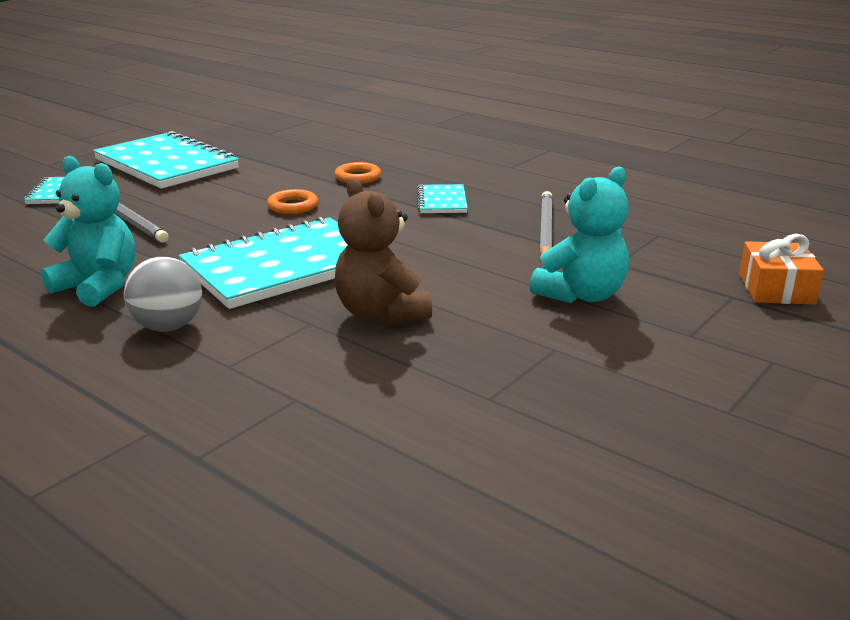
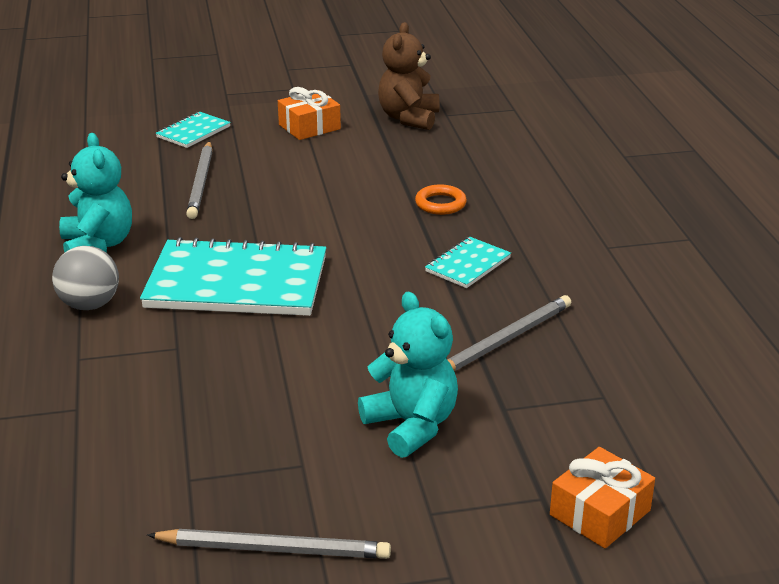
camera: 40 degrees right, 5 degrees up
(166, 164) = (309, 127): turquoise notebook -> orange gift
(293, 206) = (336, 218): orange ring -> none
(381, 313) = (235, 363): brown teddy bear -> brown teddy bear (409, 118)
(581, 295) = (411, 425): turquoise teddy bear -> turquoise teddy bear turned 120 degrees counterclockwise
(640, 406) = (274, 549): none -> grey pencil

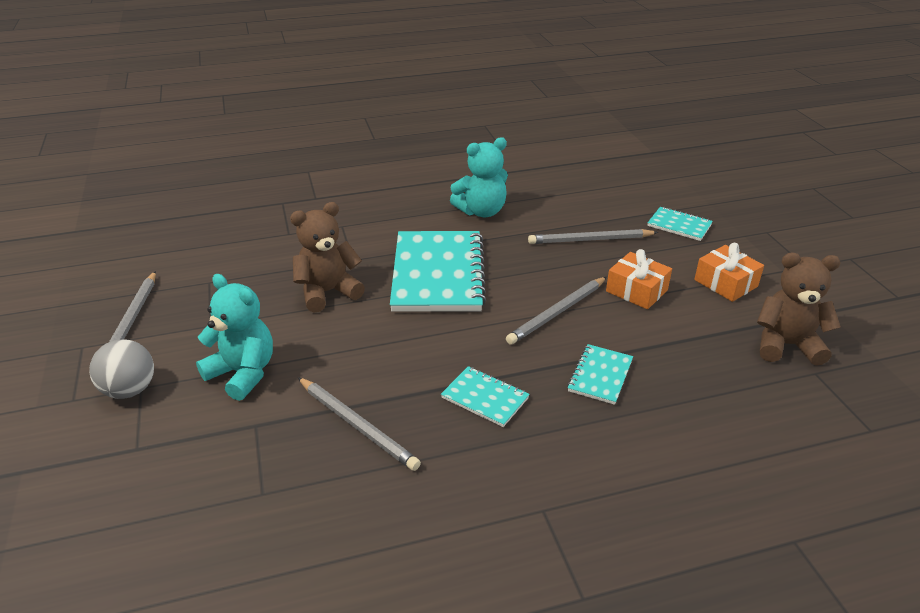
camera: 85 degrees right, 5 degrees up
(89, 305) = (404, 220): grey ball -> grey ball (130, 390)
(252, 366) = (328, 292): none -> brown teddy bear
(336, 215) = (557, 312): none -> grey pencil
(411, 425) = (243, 373): turquoise teddy bear -> turquoise teddy bear turned 105 degrees counterclockwise
(440, 204) = (600, 376): orange ring -> turquoise notebook
(600, 512) = (106, 483): orange gift -> orange gift (636, 290)

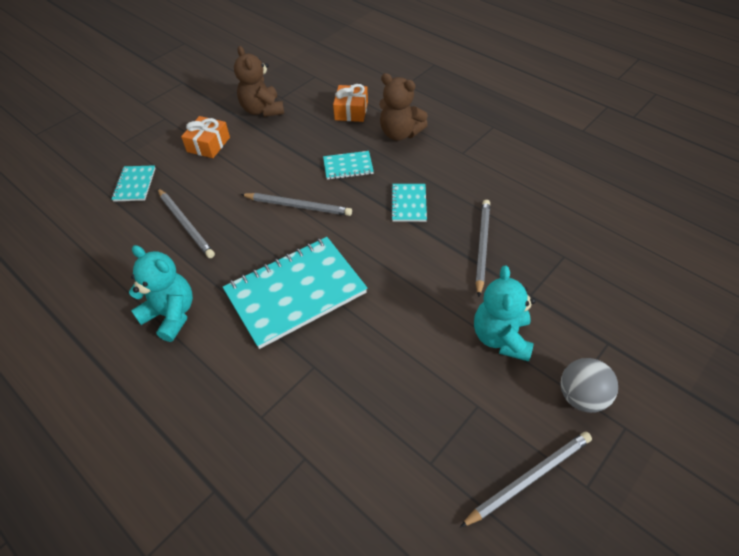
camera: 120 degrees left, 15 degrees up
(328, 292) = (373, 351): brown teddy bear -> brown teddy bear (400, 133)
(636, 290) = (244, 179): orange gift -> orange gift (351, 111)

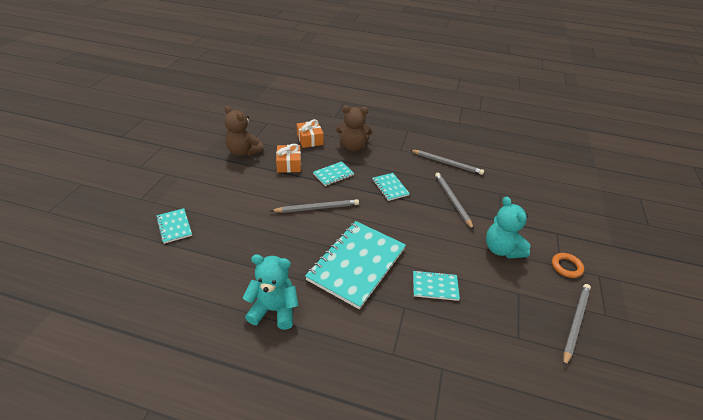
camera: 30 degrees left, 10 degrees down
(186, 224) = (239, 243): grey pencil -> grey pencil (447, 163)
(208, 144) = (217, 184): orange gift -> orange gift (289, 164)
(370, 355) = (435, 286): none -> turquoise notebook
(581, 396) = (566, 267): grey ball -> orange ring

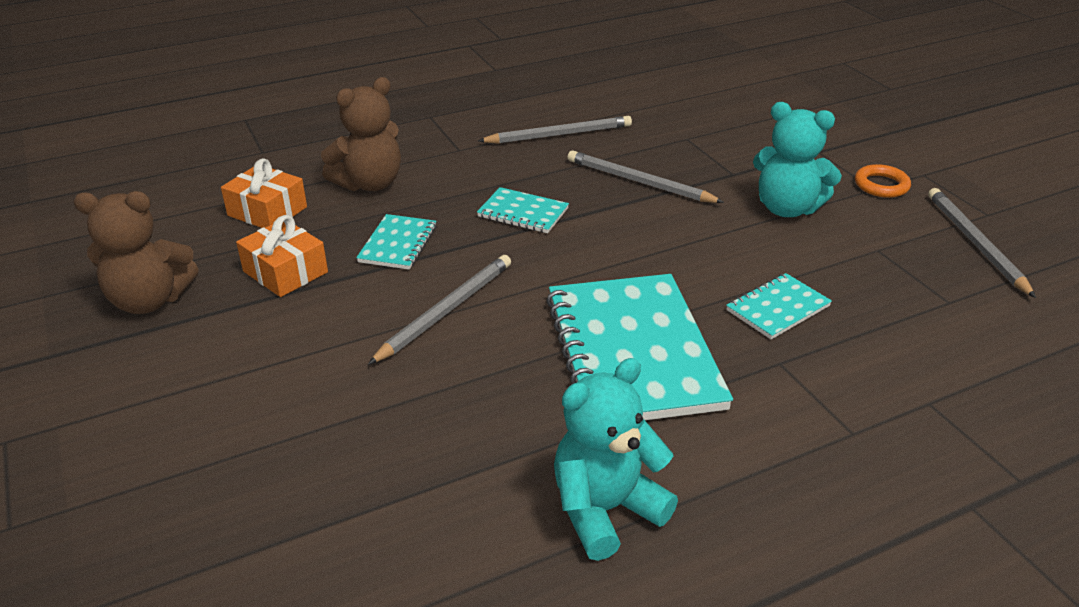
camera: 40 degrees left, 5 degrees down
(174, 226) = (189, 521): turquoise notebook -> none

